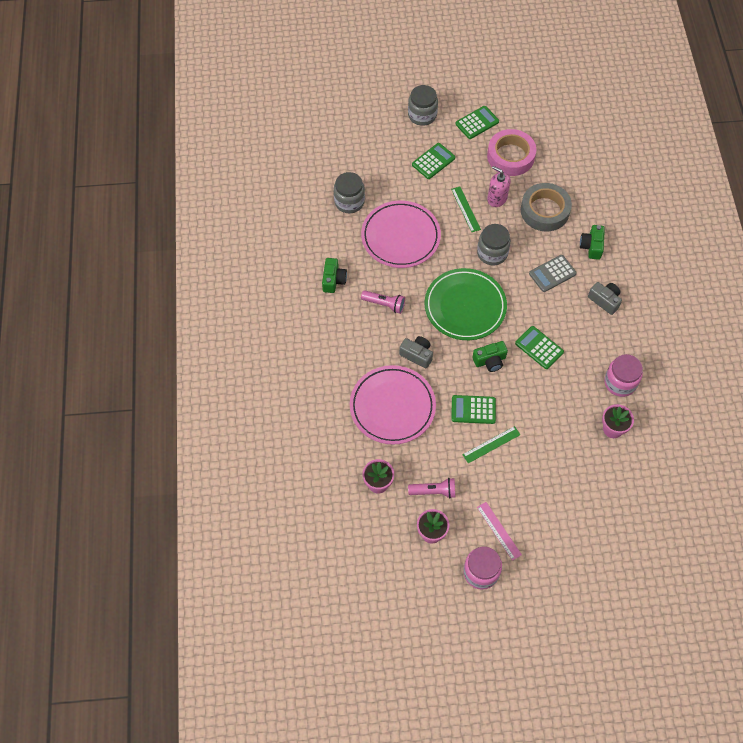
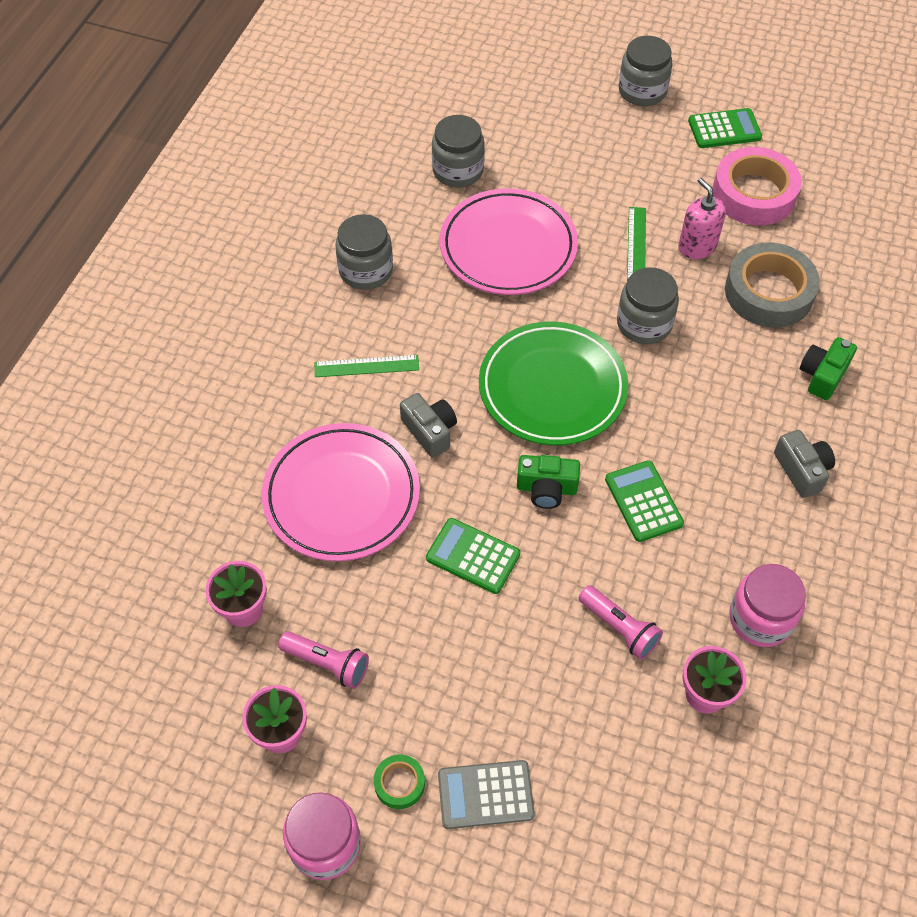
camera: 25 degrees right, 5 degrees down
(333, 280) = (366, 271): green camera -> grey jar
(384, 304) = (423, 335): pink flashlight -> pink flashlight (619, 628)
(433, 161) = (623, 159): green calculator -> none
(491, 444) = (471, 627): green ruler -> green ruler (366, 366)
(499, 531) = (399, 783): pink ruler -> green tape
(552, 274) = (730, 393): grey calculator -> grey calculator (485, 794)

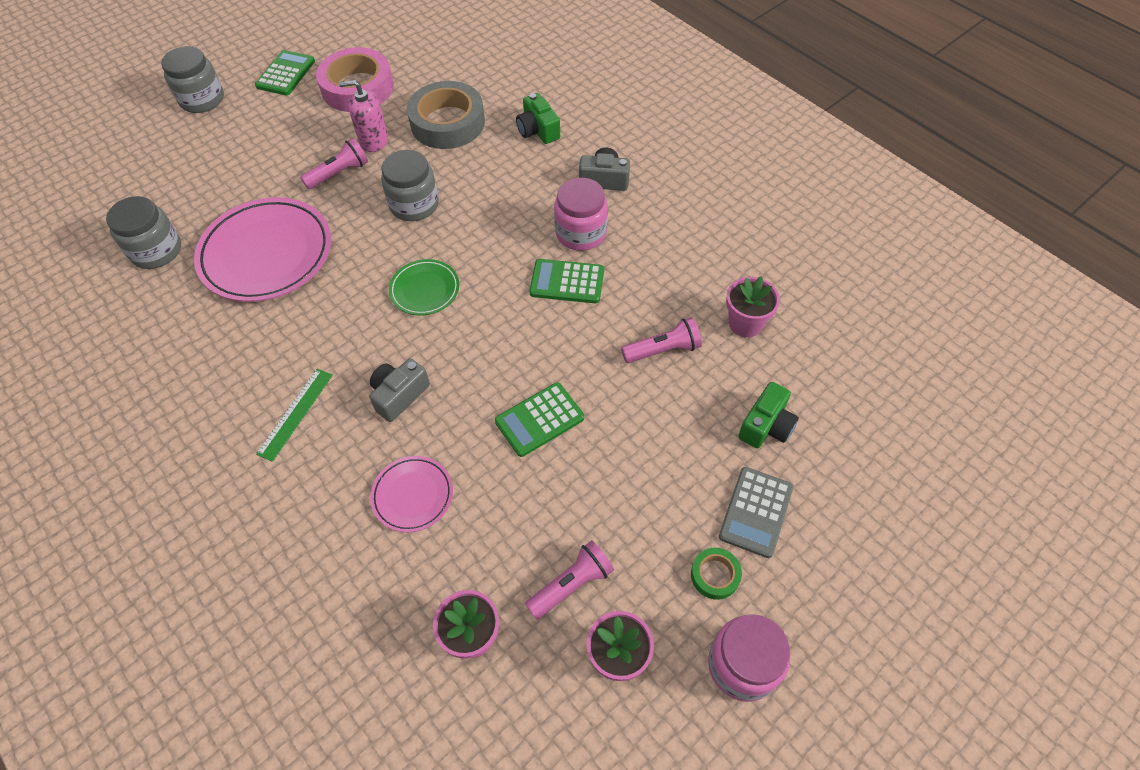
camera: 60 degrees left, 0 degrees up
(341, 496) = (412, 495): pink plate -> pink plate, size x0.51
(366, 271) = (195, 367): grey jar -> none
(430, 431) = (399, 395): grey camera -> grey camera turned 45 degrees counterclockwise
(546, 489) = (513, 338): green camera -> green camera (766, 426)
(552, 388) = (425, 290): green plate -> green plate, size x0.51
(636, 244) = (339, 173): green ruler -> pink flashlight
(760, 619) = (705, 262): pink jar -> pink jar (581, 233)

